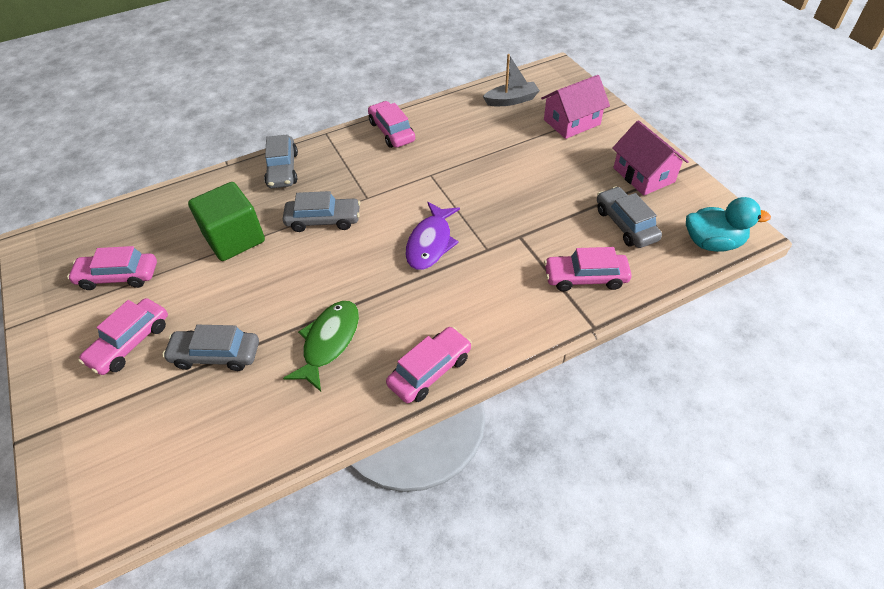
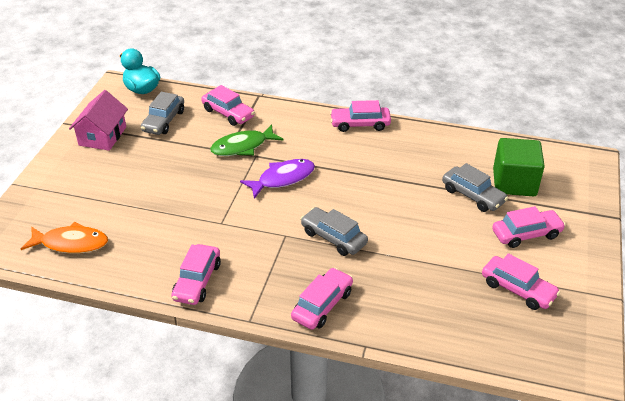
camera: 140 degrees left, 10 degrees down
(234, 238) = (410, 265): green cube -> green cube (514, 183)
(282, 169) = (322, 305): grey car -> pink car
(329, 342) = (400, 164): green fish -> green fish (242, 147)
(511, 100) = (71, 243): grey boat -> orange fish
(572, 122) = (70, 195): pink house -> none

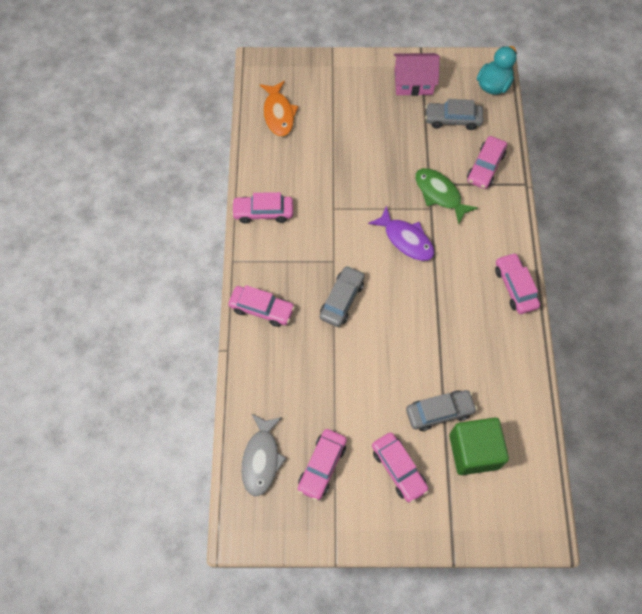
camera: 75 degrees right, 25 degrees up
(473, 195) = (439, 412): grey car -> grey car turned 135 degrees counterclockwise
(504, 338) = (261, 459): none -> grey fish

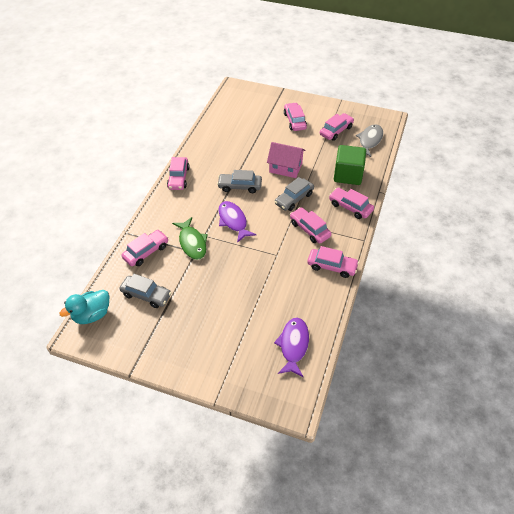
camera: 160 degrees left, 15 degrees down
(278, 114) = (293, 345): orange fish -> purple fish
(305, 256) = (309, 229): none -> pink car
(413, 82) = (158, 339): pink house -> pink house (285, 167)
(439, 412) = (260, 136): grey car -> grey car (240, 186)
(474, 451) = (251, 118): green cube -> green cube (348, 175)

